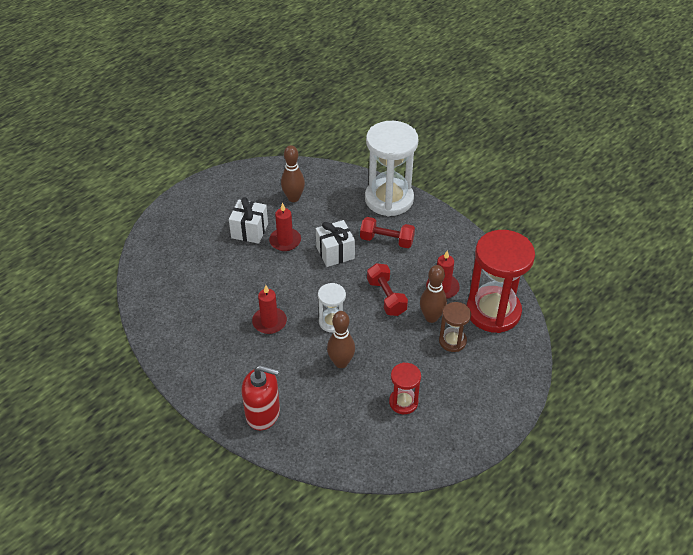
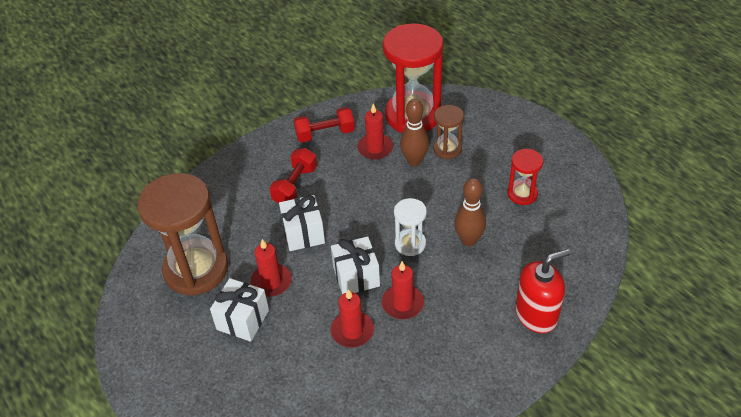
camera: 80 degrees left, 0 degrees up
(242, 293) = (352, 331): none -> red candle
(263, 413) = (536, 315): red soap dispenser -> red soap dispenser turned 45 degrees clockwise
(293, 198) = (196, 269): brown bowling pin -> brown hourglass
(294, 290) = (356, 276): none -> white gift
(386, 297) = (381, 194): red dumbbell -> red dumbbell (325, 134)
(389, 199) = (229, 177): white hourglass -> none

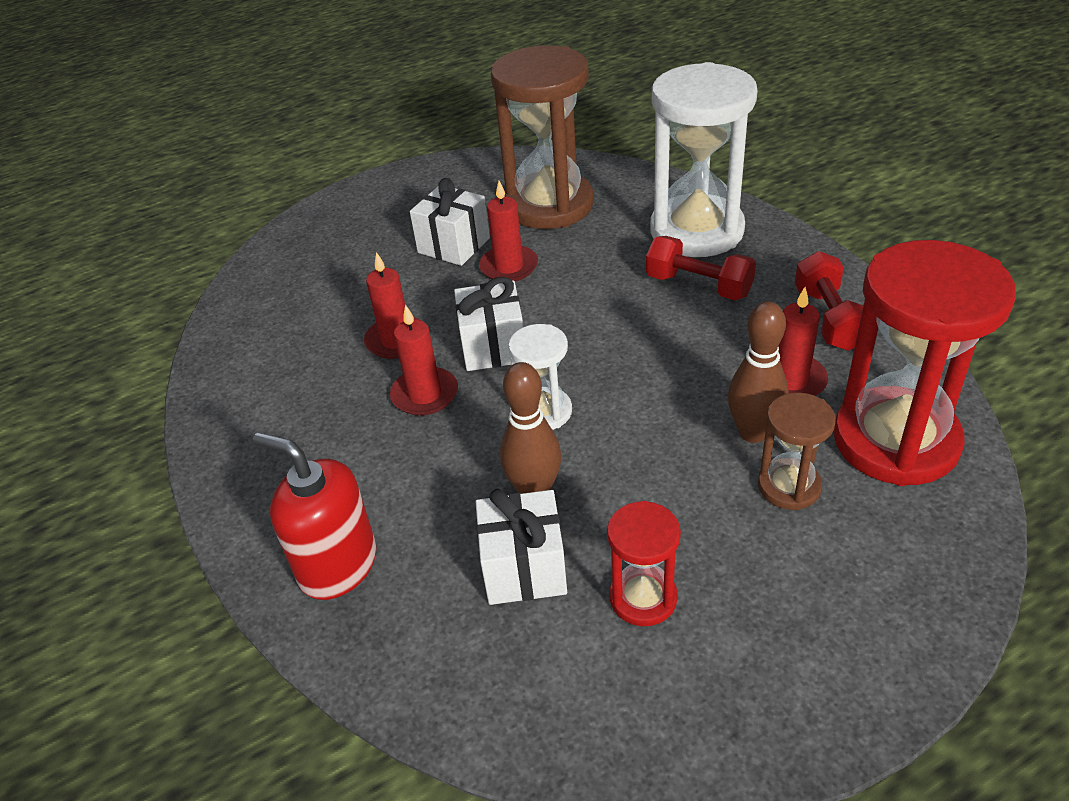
camera: 100 degrees right, 5 degrees down
(237, 189) = (696, 231): none -> white hourglass
(303, 233) = (593, 295): white gift -> white gift (524, 568)
(536, 315) = (337, 565): red soap dispenser -> red soap dispenser turned 135 degrees clockwise

